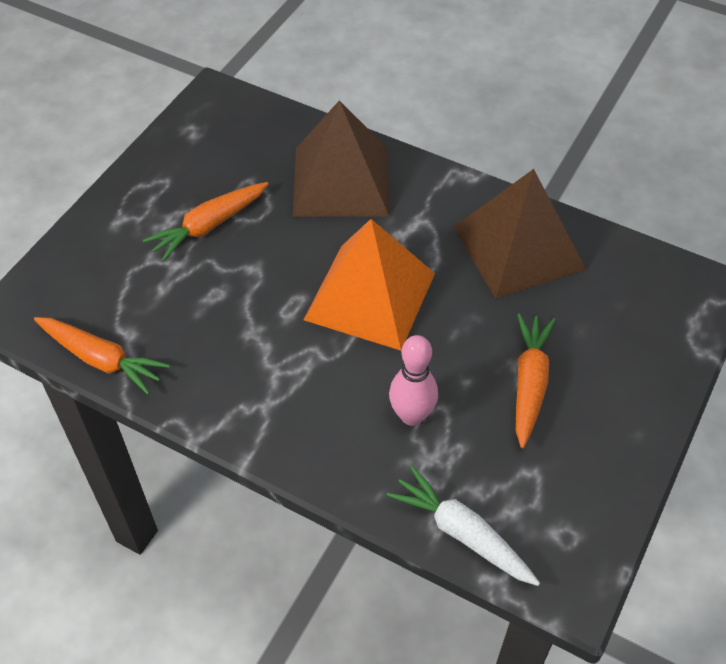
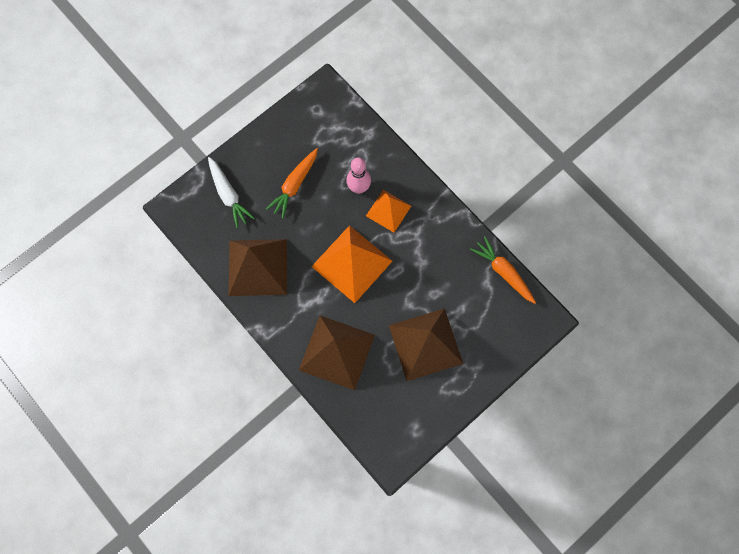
camera: 160 degrees left, 20 degrees up
(208, 226) = (425, 344): orange carrot -> brown pyramid
(341, 394) = (388, 211): none -> orange pyramid
(462, 533) = (360, 125): white carrot -> white carrot (228, 195)

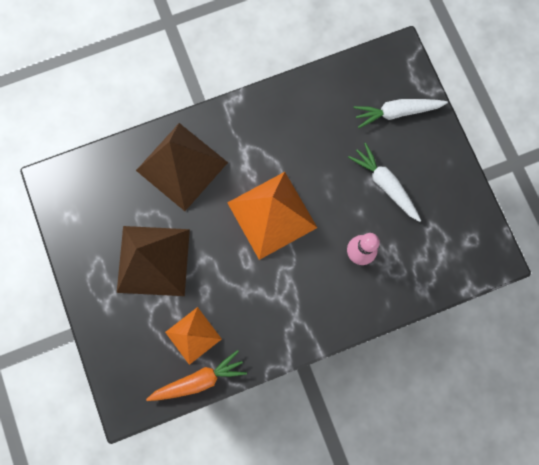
camera: 110 degrees right, 5 degrees up
(257, 267) = (303, 117): brown pyramid -> none
(294, 185) = (385, 184): orange carrot -> white carrot
(388, 211) = (319, 276): orange pyramid -> orange pyramid (193, 335)

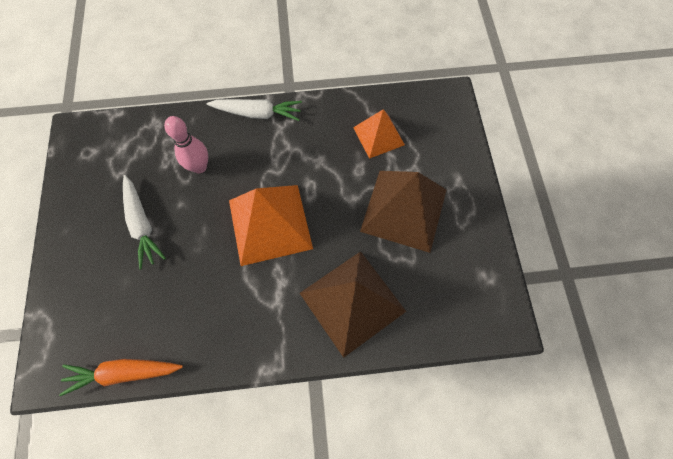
camera: 165 degrees left, 10 degrees down
(199, 380) = (381, 101): orange carrot -> orange carrot (123, 373)
(396, 112) = (90, 300): white carrot -> white carrot (257, 113)

